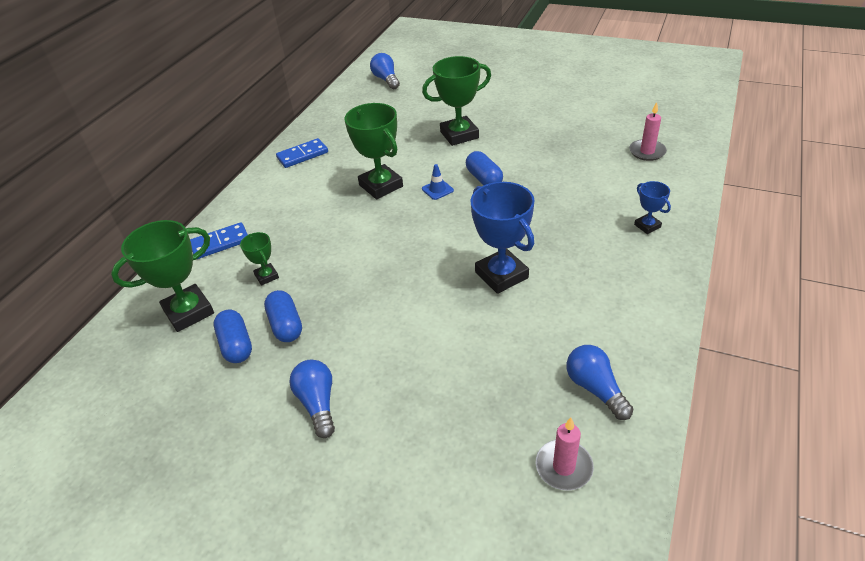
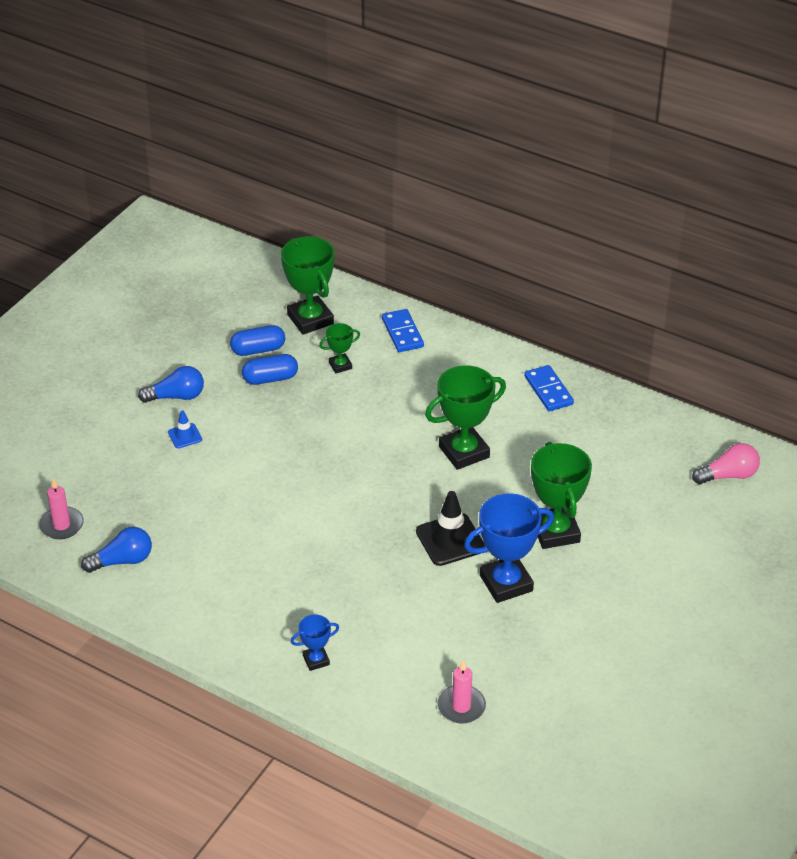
camera: 95 degrees right, 0 degrees up
(386, 80) = (728, 475): blue light bulb -> pink light bulb
(437, 190) = (441, 497): blue traffic cone -> blue traffic cone (185, 436)
(484, 179) = (450, 540): blue capsule -> black traffic cone
(501, 275) = (282, 527): blue trophy -> blue trophy (506, 583)

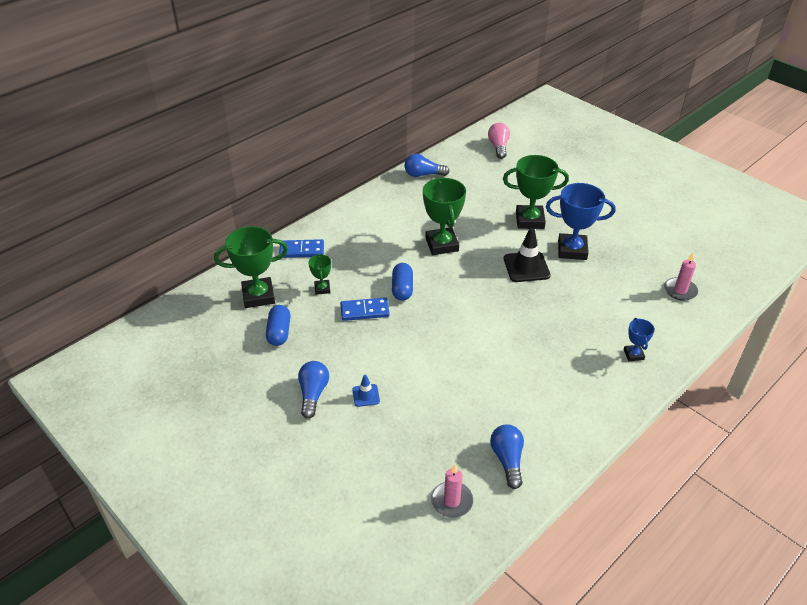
camera: 75 degrees left, 0 degrees up
(270, 378) = (318, 331): blue capsule -> blue capsule (402, 289)
(506, 583) = (572, 250): blue trophy -> blue trophy turned 75 degrees counterclockwise
(548, 390) = (395, 197): blue domino -> blue domino (364, 311)
(613, 408) = (423, 174): none -> blue light bulb

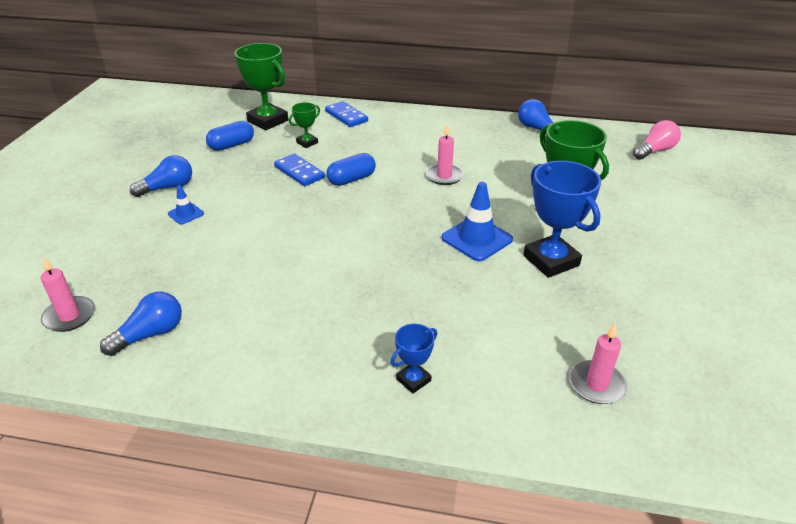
camera: 55 degrees right, 5 degrees down
(442, 244) = (444, 176): green trophy -> pink candle
(526, 267) = (477, 239): black traffic cone -> blue traffic cone

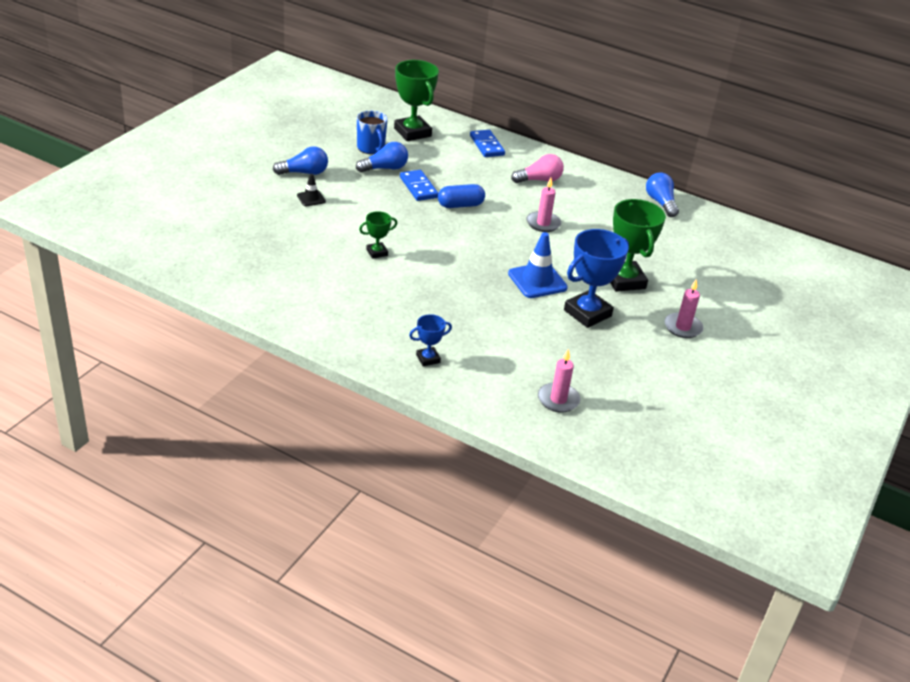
camera: 15 degrees right, 0 degrees up
(69, 316) = (205, 251): pink candle -> pink candle (683, 327)
(150, 334) = (257, 279): blue light bulb -> blue light bulb (385, 168)
(186, 214) = (311, 198): blue traffic cone -> black traffic cone
(232, 145) = (371, 148): blue capsule -> blue mug
(307, 143) = (438, 162): green trophy -> green trophy (377, 252)
(551, 260) = (587, 313): blue trophy -> blue trophy turned 60 degrees clockwise
(655, 151) = (759, 252): pink light bulb -> pink light bulb (539, 180)

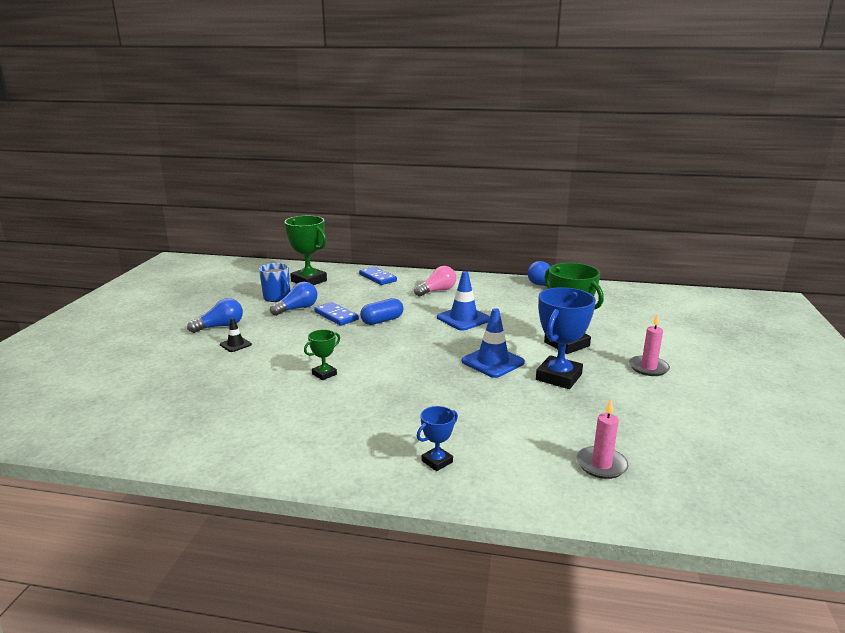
camera: 15 degrees left, 15 degrees down
(543, 223) = (463, 319): pink candle -> blue traffic cone

